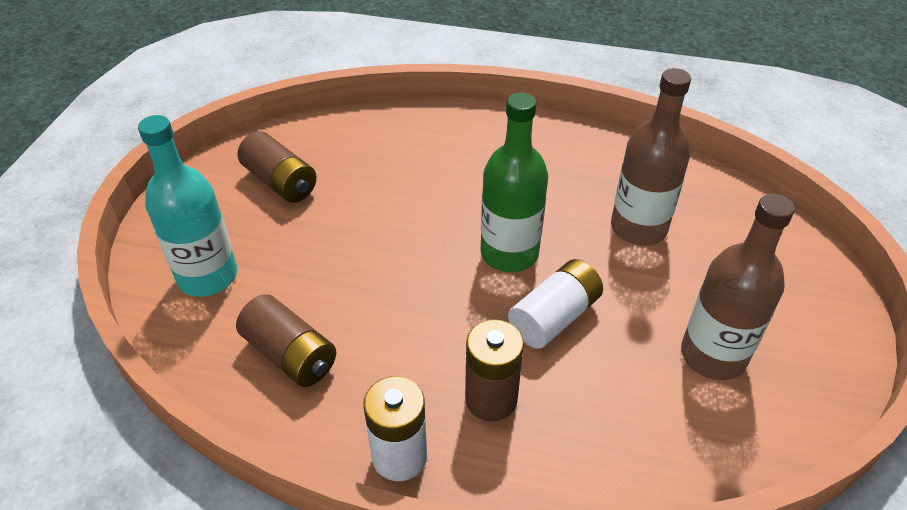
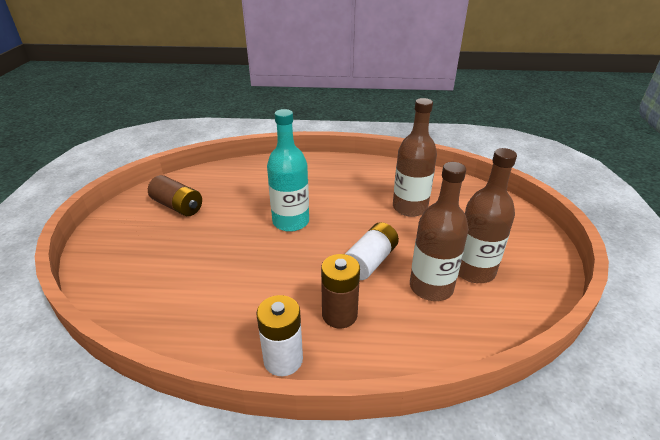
camera: 10 degrees left, 10 degrees down
(207, 276) = (132, 265): turquoise bottle -> turquoise bottle (291, 222)
(290, 355) = (196, 306): brown battery -> none
(509, 253) = (334, 229): green bottle -> none
(638, 374) = (431, 287): none -> brown bottle

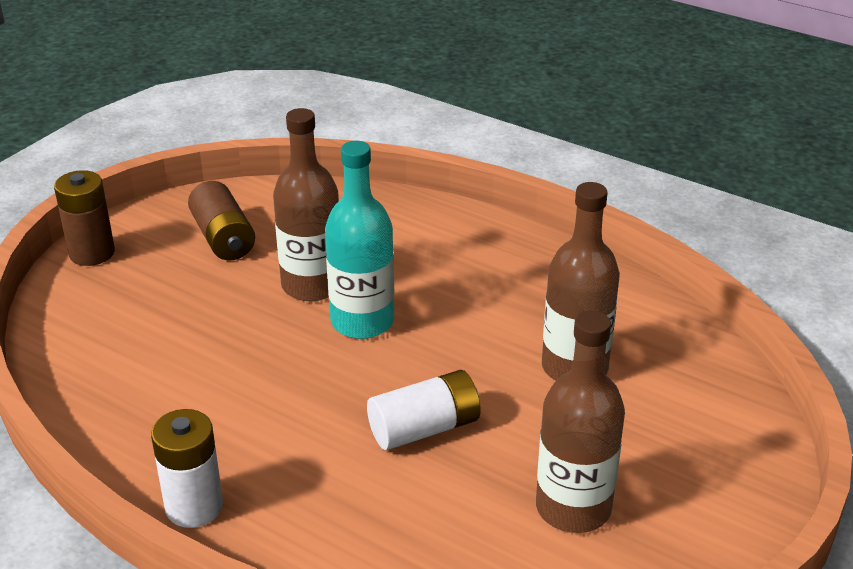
camera: 30 degrees right, 0 degrees up
(339, 314) = (312, 483): brown battery -> brown battery (92, 253)
(431, 287) = (479, 503): brown bottle -> brown bottle (312, 285)

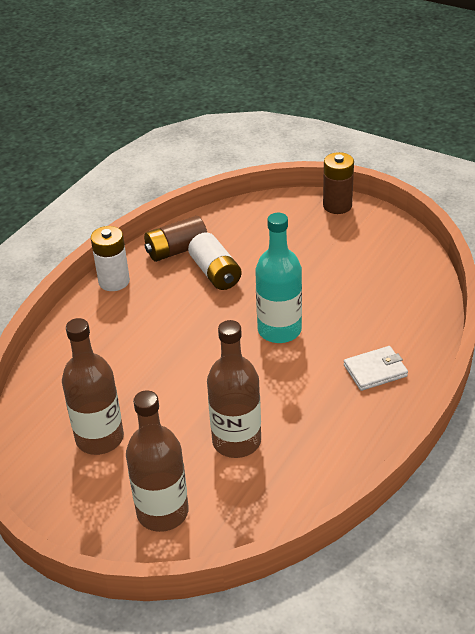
camera: 90 degrees right, 5 degrees up
(223, 238) = (364, 256): brown battery -> brown battery (176, 250)
(312, 285) = (317, 303): brown bottle -> brown bottle (162, 512)
(424, 428) = (173, 366): white battery -> white battery (215, 273)
(453, 248) = (375, 371): none -> white wallet

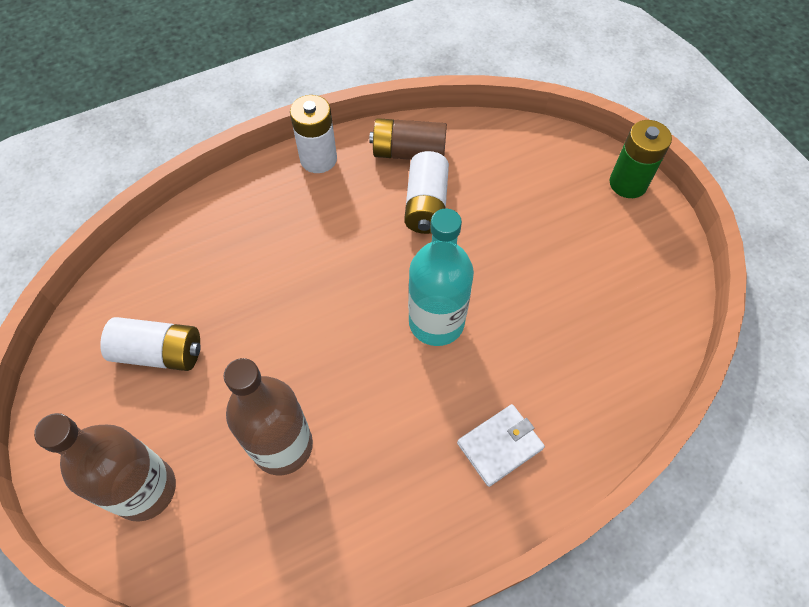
camera: 30 degrees right, 20 degrees up
(99, 438) = (159, 353): brown bottle -> white battery
(337, 206) = (628, 183): brown battery -> green battery
(375, 371) = (500, 446): white wallet -> white wallet turned 45 degrees counterclockwise

